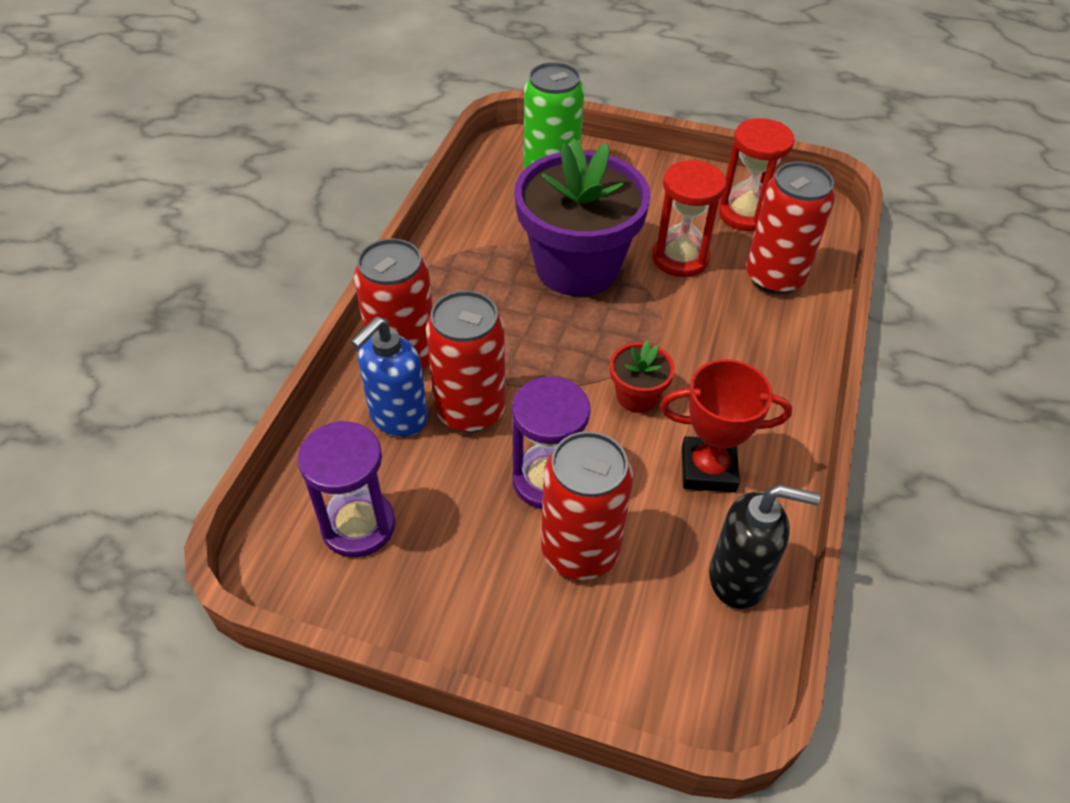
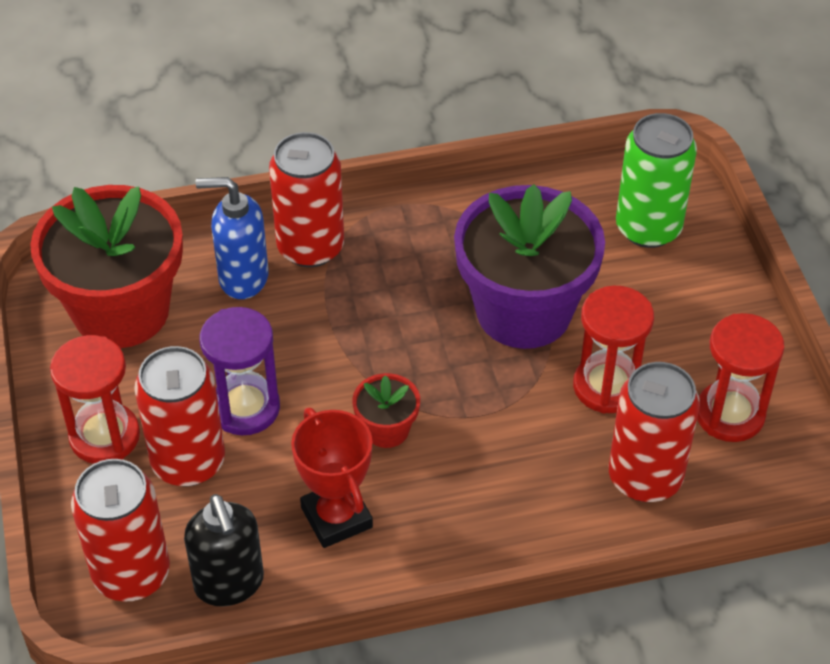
camera: 60 degrees right, 0 degrees up
(358, 526) = (121, 311): purple hourglass -> red flower pot
(470, 410) = (284, 320): red can -> red can (131, 573)
(503, 607) = (104, 436): none -> red hourglass

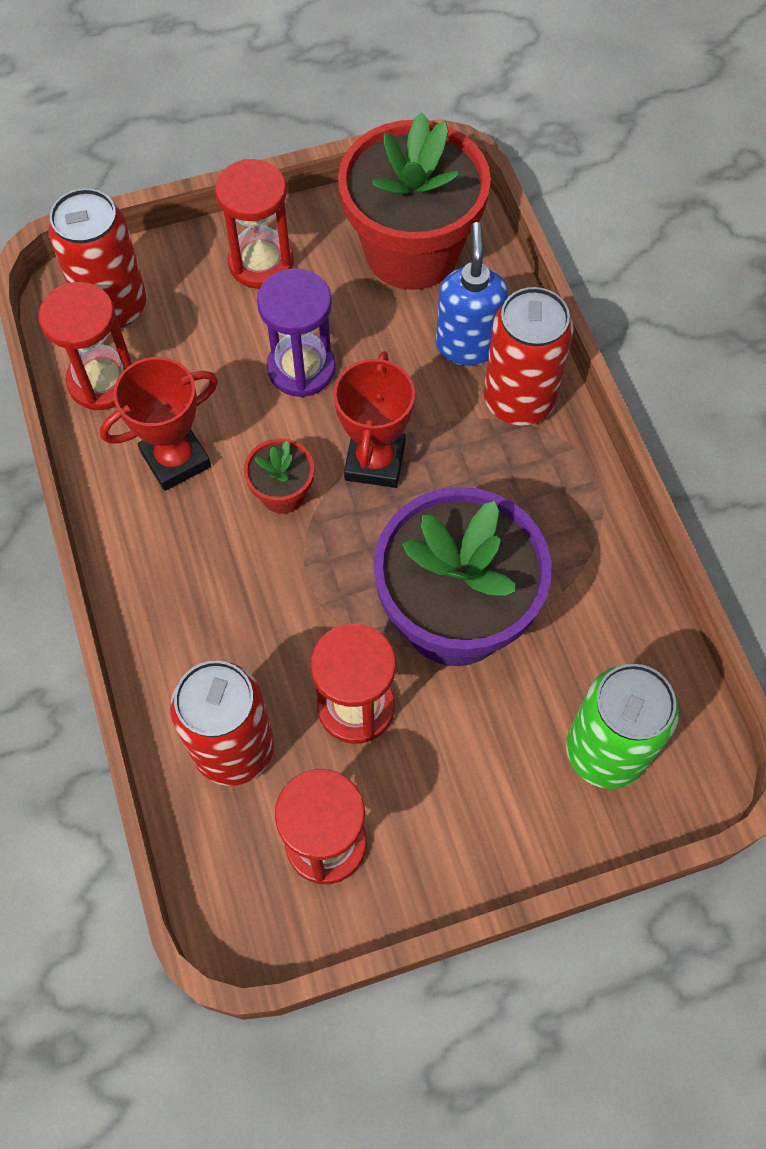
camera: 85 degrees right, 15 degrees up
(188, 462) = (235, 331): red can -> none
(229, 584) = (102, 381): black soap dispenser -> red hourglass
(361, 356) = (375, 461): none -> red trophy

